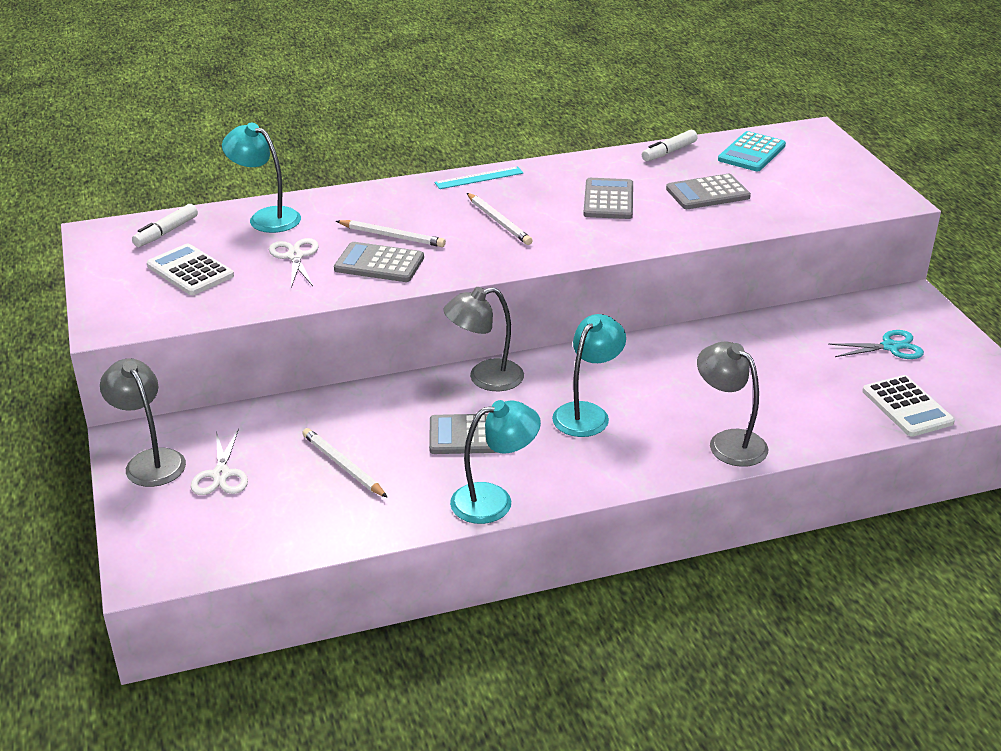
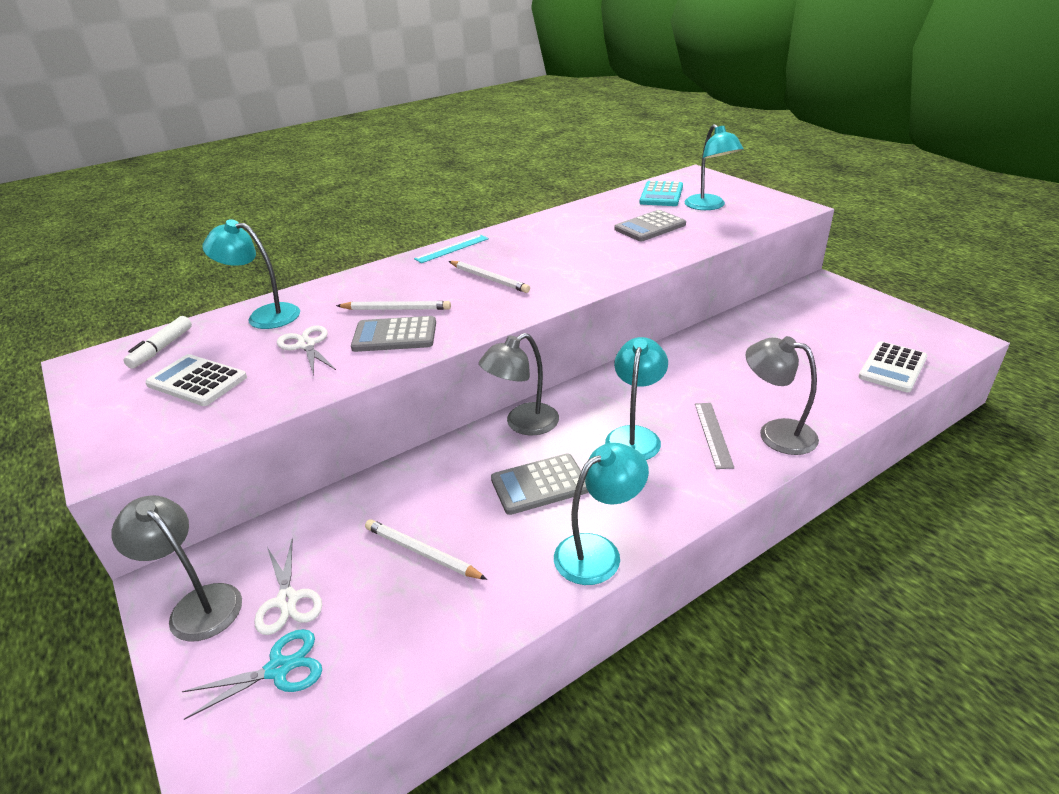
camera: 15 degrees left, 0 degrees up
(608, 200) = (573, 246): grey calculator -> none
(665, 429) = (713, 434): none -> grey ruler
(669, 152) = (597, 205): white marker -> none
(795, 179) = (709, 206): none -> turquoise lamp
(890, 347) = (839, 323): turquoise scissors -> turquoise scissors (278, 669)
(907, 407) = (892, 367): white calculator -> white calculator turned 75 degrees clockwise

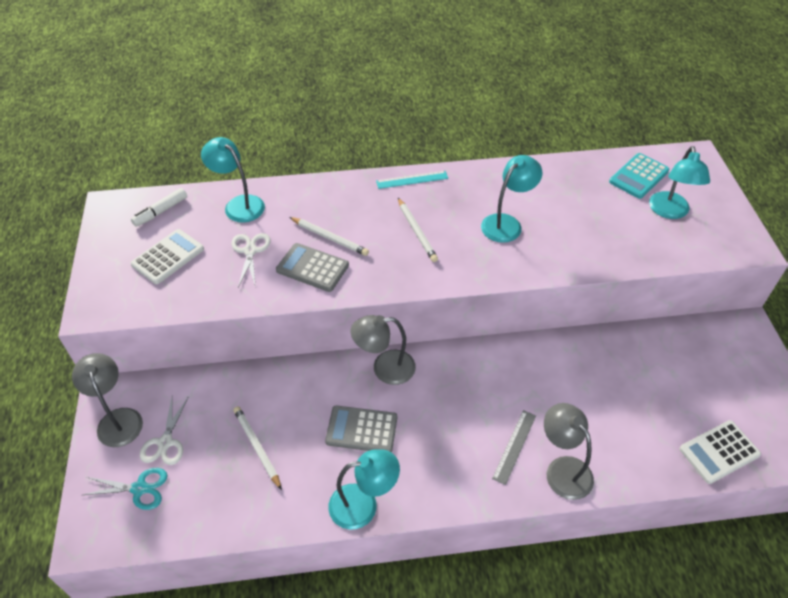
camera: 25 degrees right, 15 degrees up
(197, 381) = (168, 257): white calculator -> white calculator turned 75 degrees clockwise
(635, 436) = (456, 419): turquoise lamp -> turquoise lamp (506, 223)
(650, 227) = (593, 219): grey calculator -> none

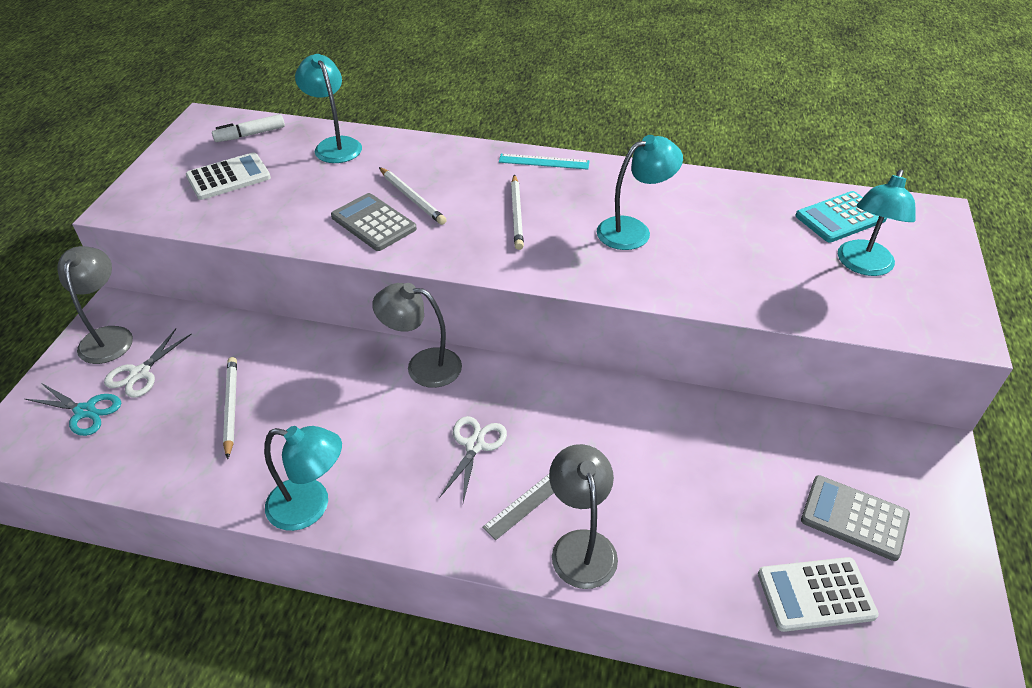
camera: 20 degrees right, 5 degrees down
(250, 251) = (317, 191): white scissors -> white scissors (474, 445)
(361, 430) = (357, 423): grey calculator -> grey calculator (854, 518)

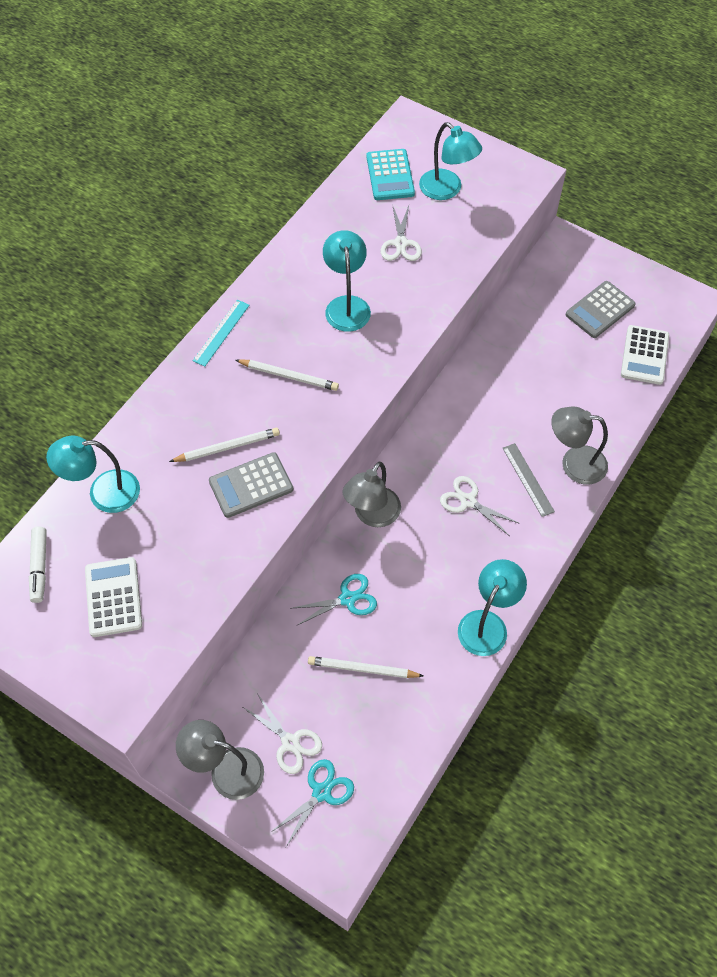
camera: 70 degrees left, 15 degrees up
(313, 373) = (347, 599): none -> turquoise scissors
(750, 248) = (401, 243): none -> white scissors

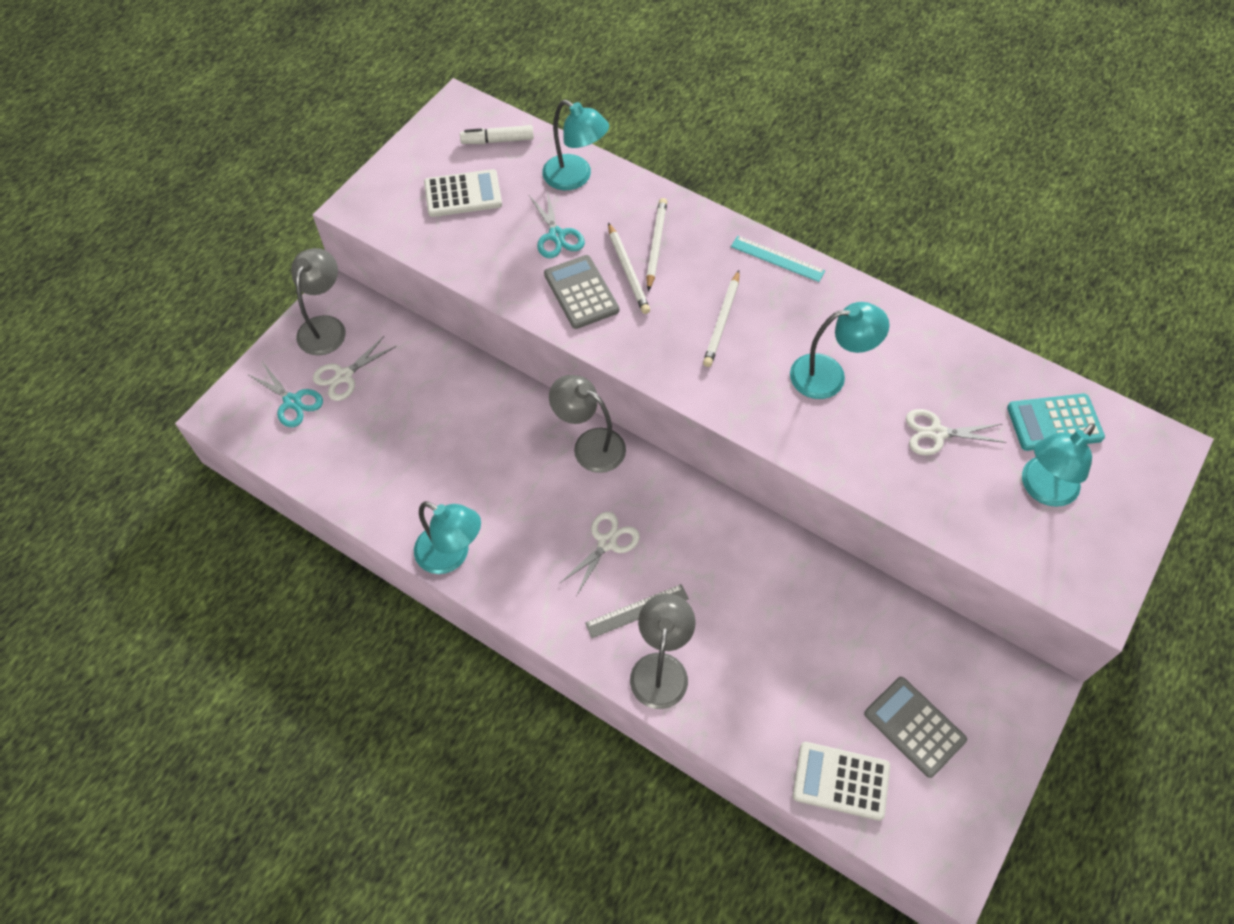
camera: 90 degrees right, 0 degrees up
(103, 493) = (575, 178): turquoise lamp -> turquoise lamp turned 135 degrees clockwise
(347, 599) = (490, 422): turquoise scissors -> turquoise scissors (556, 235)
(362, 669) = (411, 435): white pencil -> white pencil (656, 245)

